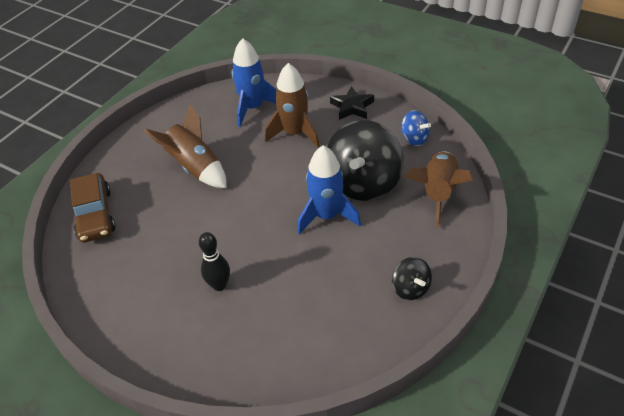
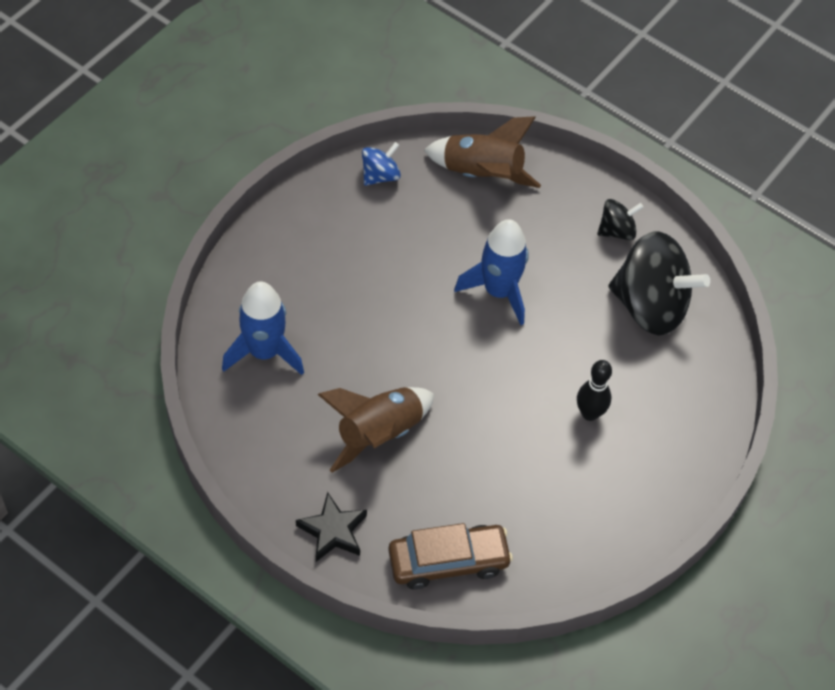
camera: 90 degrees left, 10 degrees up
(294, 133) = (336, 306): brown rocket -> none
(352, 107) = (296, 231): black star -> black star (333, 531)
(363, 183) = (449, 244): black spinning top -> black spinning top (650, 306)

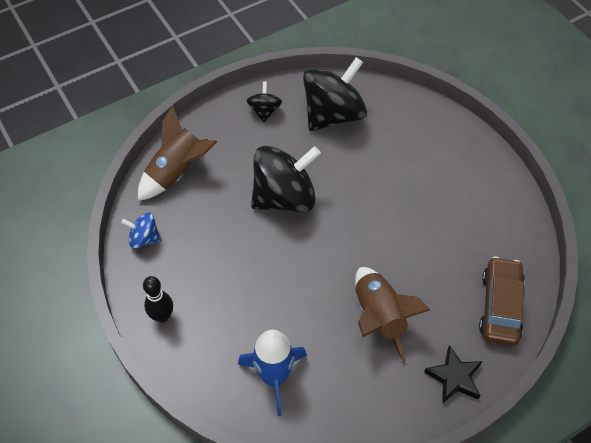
camera: 65 degrees left, 0 degrees up
(380, 175) = (144, 238): blue spinning top -> blue spinning top turned 60 degrees counterclockwise
(498, 291) = (284, 197): blue rocket -> black spinning top
(589, 413) = (406, 178): black bowling pin -> black bowling pin (162, 316)

